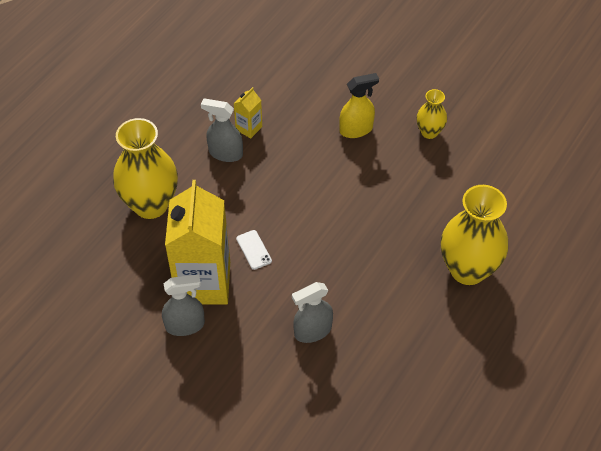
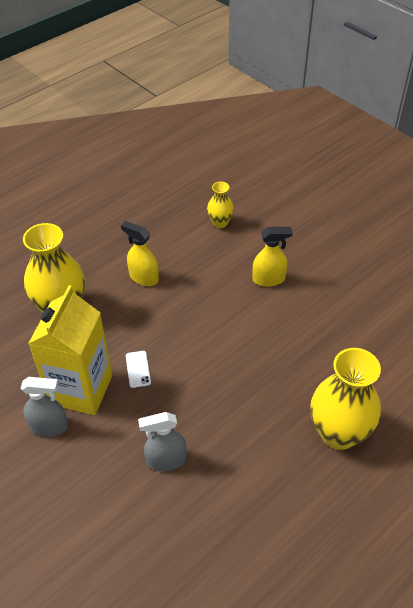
camera: 15 degrees right, 5 degrees down
(225, 153) = (143, 277): grey spray bottle -> yellow spray bottle
(249, 128) = (172, 260): yellow carton -> none
(429, 132) = (337, 294): yellow vase -> yellow vase (220, 223)

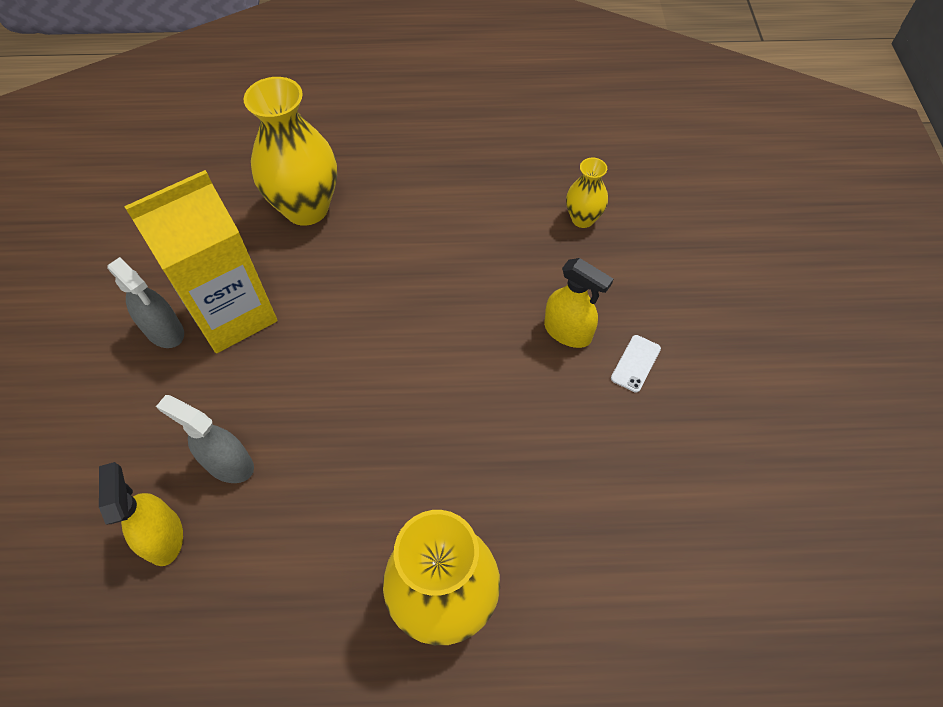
camera: 40 degrees right, 10 degrees up
(138, 369) = (309, 334): white phone -> white phone (635, 363)
(143, 277) = (425, 229): yellow spray bottle -> yellow spray bottle (164, 536)

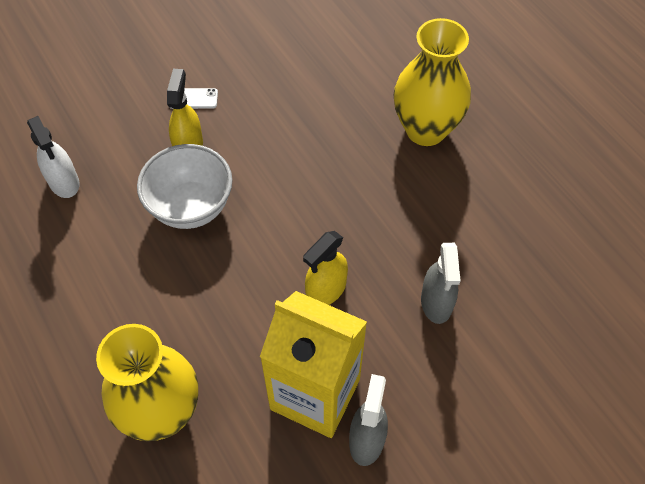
camera: 120 degrees left, 0 degrees up
(164, 536) = (512, 307): yellow spray bottle -> yellow spray bottle (326, 290)
(490, 304) = (191, 207): none -> white bowl
(582, 219) = (64, 182): yellow vase -> white spray bottle

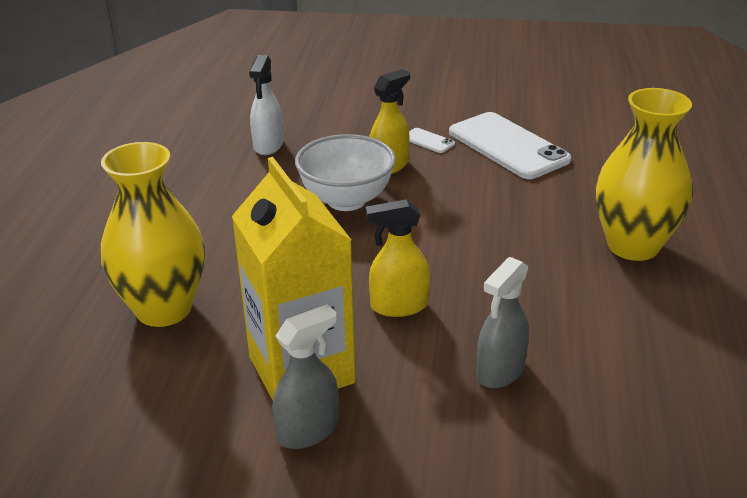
camera: 40 degrees right, 25 degrees down
(259, 70) = (508, 146): none -> white phone

